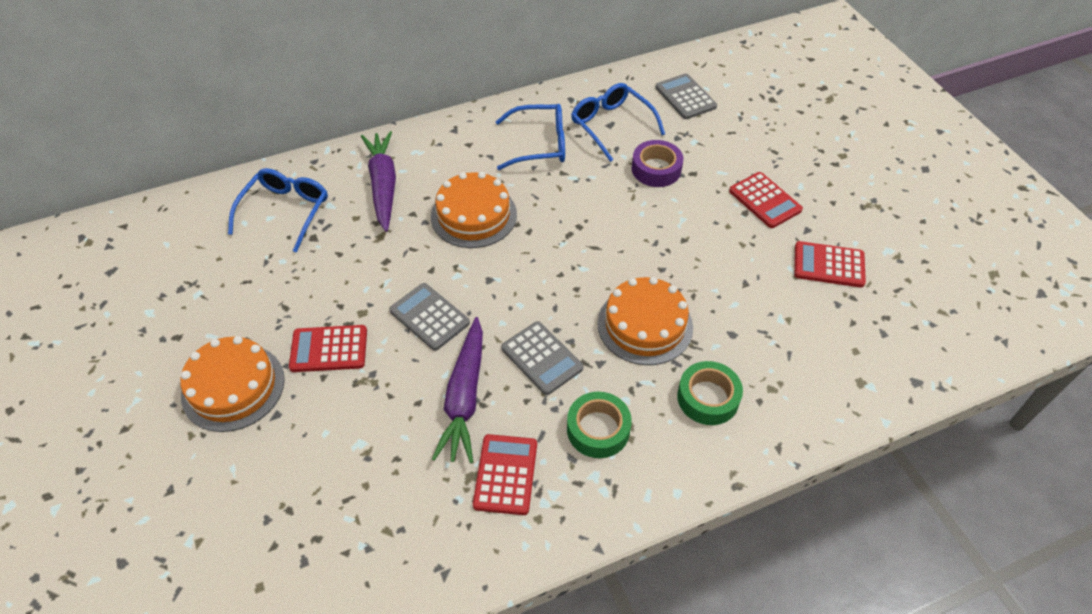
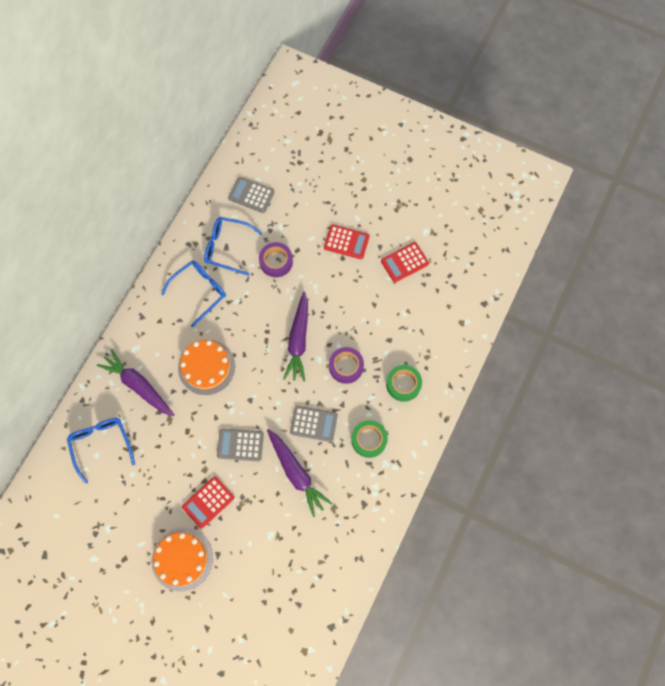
camera: 40 degrees left, 20 degrees up
(506, 474) = (347, 494): red calculator -> none
(609, 259) = (298, 340): none -> purple carrot
(645, 325) = (346, 366): orange cake -> purple tape

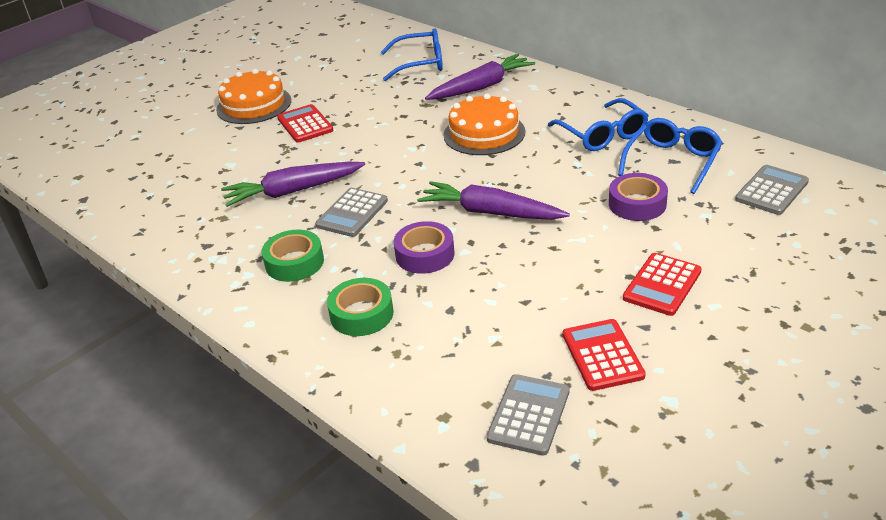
camera: 110 degrees right, 35 degrees down
(240, 445) = (361, 151): grey calculator -> grey calculator (529, 415)

